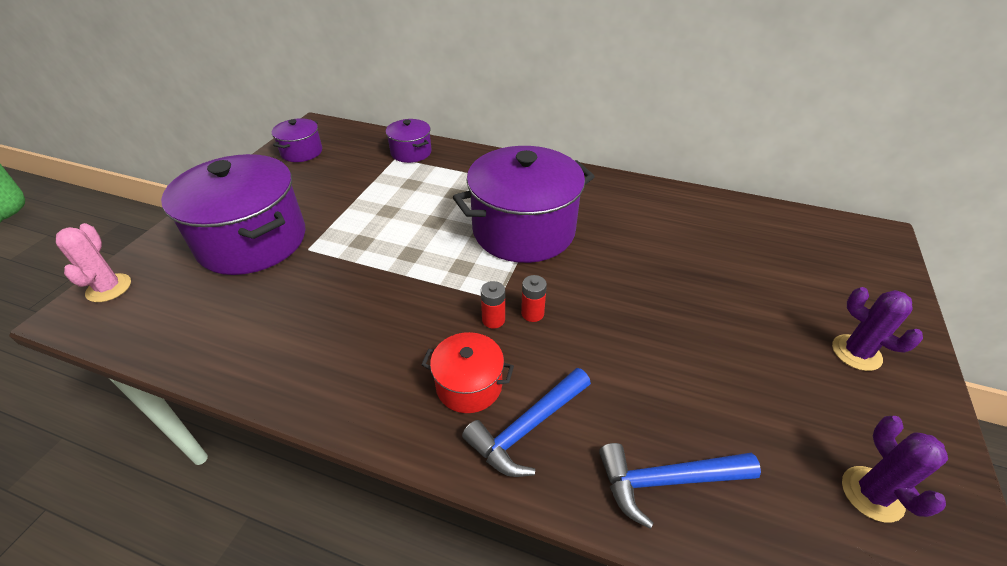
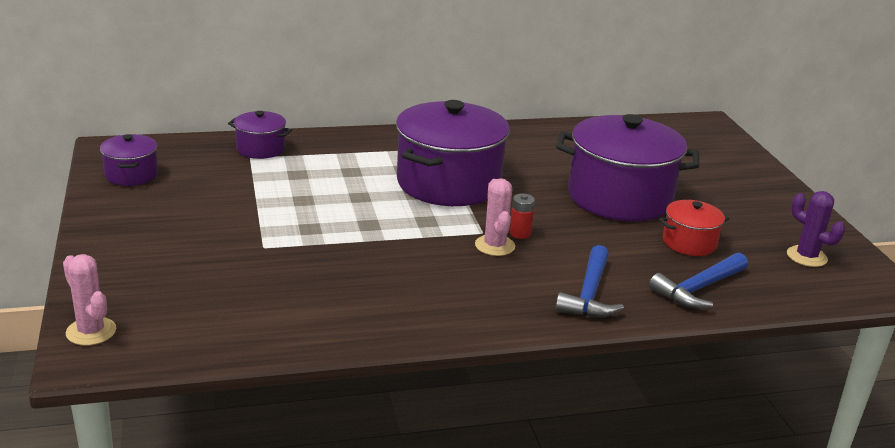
camera: 35 degrees left, 15 degrees down
(252, 241) = (194, 256): purple pot -> purple pot (619, 197)
(469, 385) = (523, 286): red pot -> red pot (689, 243)
(493, 320) = (495, 246): red battery -> pink cactus
(856, 352) = (747, 194): purple cactus -> none

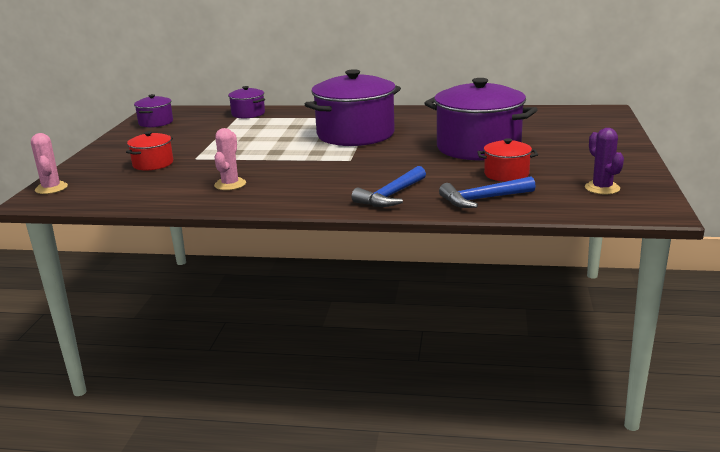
camera: 25 degrees right, 5 degrees down
(209, 264) = (153, 164): none -> red pot
(495, 246) = (350, 167): pink cactus -> pink cactus (230, 184)
(520, 233) = (377, 162): red battery -> none

